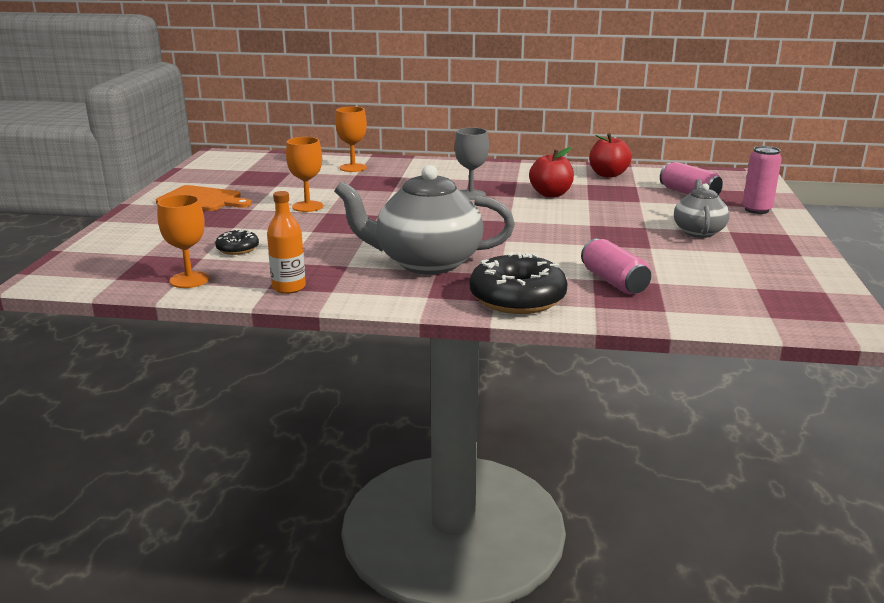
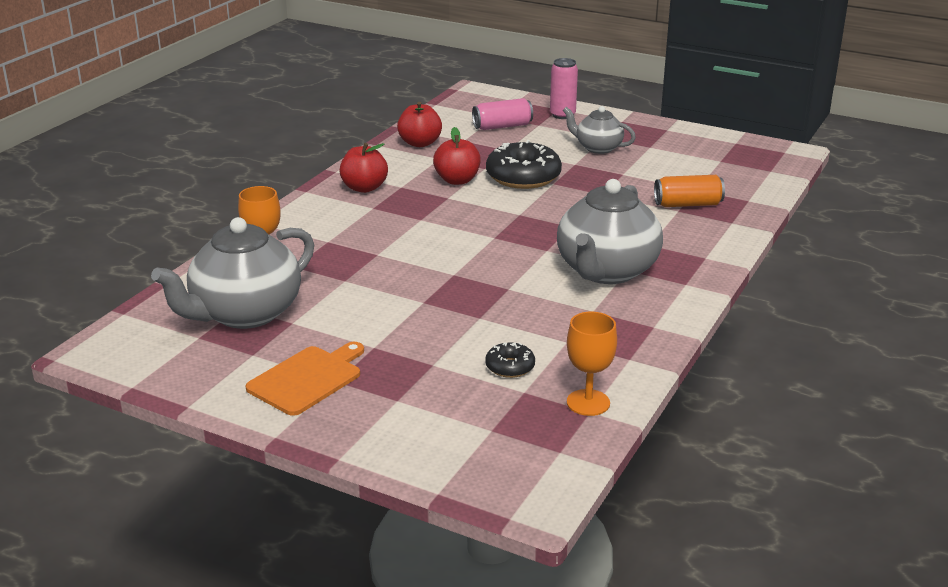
camera: 70 degrees left, 5 degrees up
(281, 174) = (244, 313): none -> grey teapot
(289, 287) = (635, 347): orange bottle -> none
(307, 206) = (394, 310): orange goblet -> none
(471, 195) = (427, 216): grey goblet -> none
(501, 172) = (364, 188): none -> red apple
(517, 298) = (705, 247): black donut -> black donut (523, 177)
(614, 282) = (688, 204): pink can -> orange can

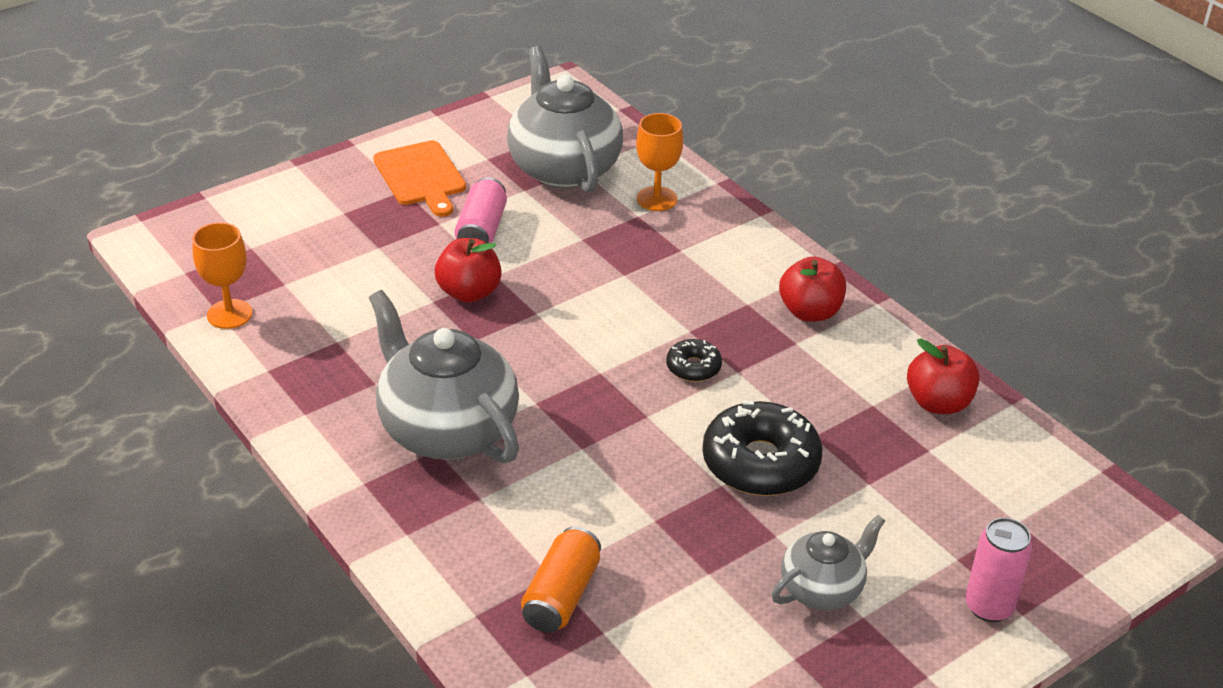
camera: 115 degrees right, 10 degrees up
(457, 180) = (786, 396): red apple -> red apple (469, 292)
(502, 126) = (967, 512): pink can -> pink can (482, 230)
(510, 367) = (330, 289): black donut -> black donut (693, 367)

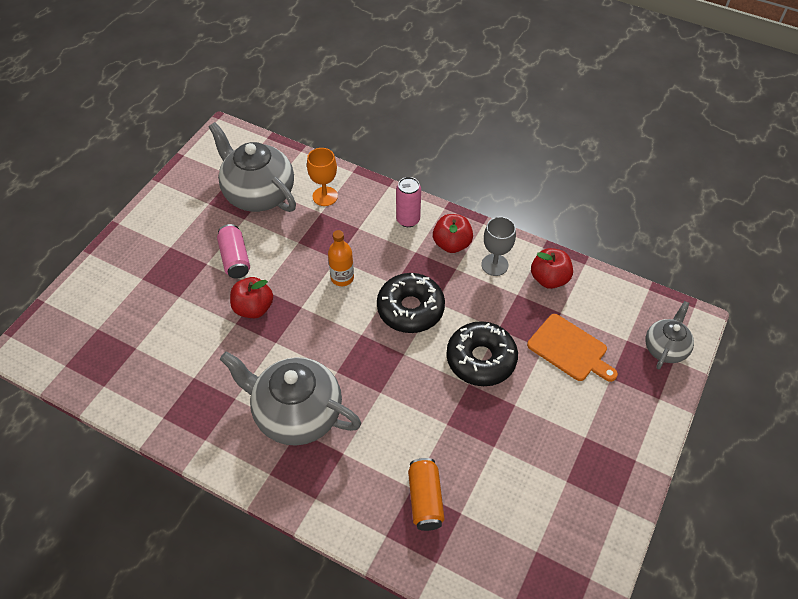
camera: 25 degrees left, 15 degrees up
(229, 314) = (113, 385): orange goblet -> none
(421, 176) = (175, 232): orange cutting board -> orange cutting board (570, 349)
(617, 299) = (342, 278): none -> orange bottle
(693, 367) = (410, 309): black donut -> black donut, size x2.00
(822, 589) = (556, 429): grey teapot -> grey teapot (665, 348)
(861, 358) = (494, 265): none -> grey goblet
(989, 607) = (641, 401): pink can -> pink can (408, 220)

